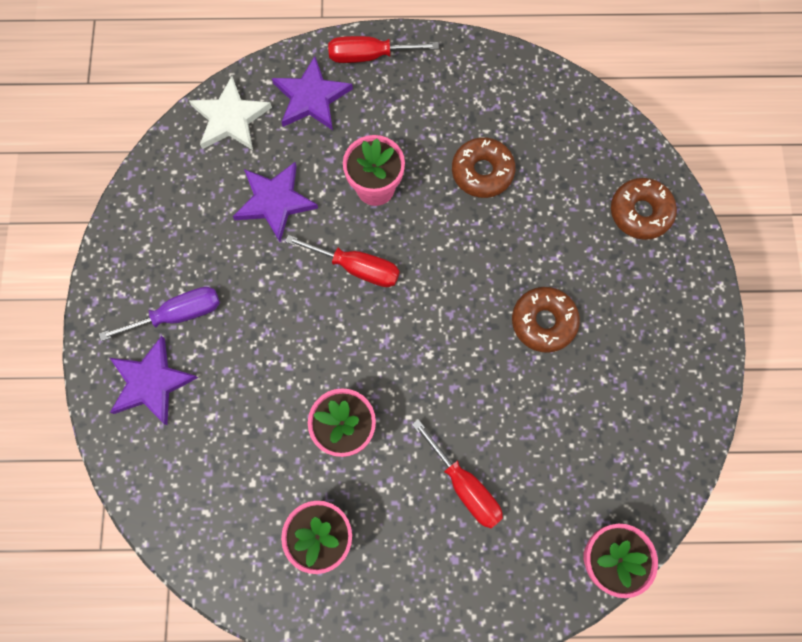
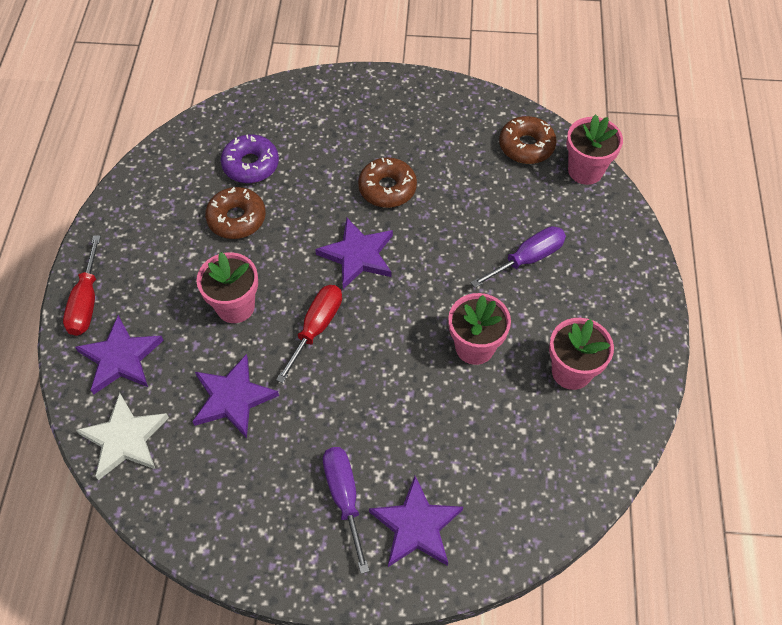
camera: 85 degrees left, 15 degrees down
(449, 299) = (357, 255): none -> purple star
(464, 486) = (528, 259): red screwdriver -> purple screwdriver
(555, 174) = (251, 165): none -> purple donut
(640, 212) = (298, 111): brown donut -> brown donut (526, 146)

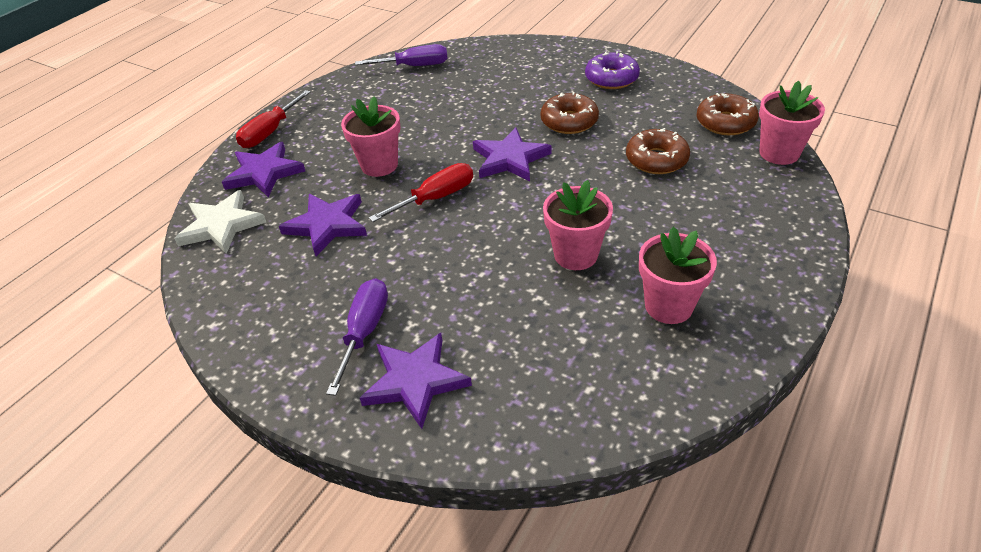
camera: 30 degrees right, 15 degrees down
(236, 218) = (425, 111): brown donut -> brown donut (656, 160)
(251, 165) = (462, 82): purple donut -> purple donut (611, 78)
(528, 259) = (675, 203): purple screwdriver -> purple screwdriver (414, 66)

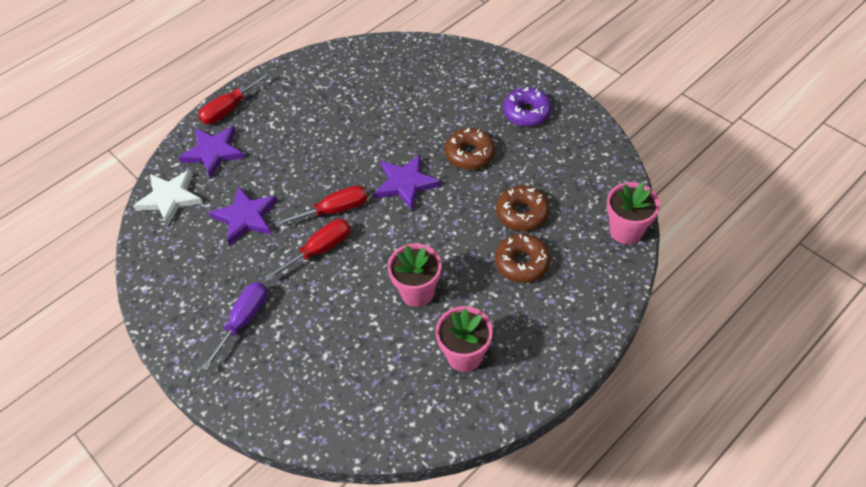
camera: 15 degrees right, 10 degrees up
(379, 165) = (302, 165): pink flower pot -> none
(414, 66) = (366, 59): purple screwdriver -> none
(415, 381) = (264, 370): purple star -> none
(435, 238) = (320, 250): none -> red screwdriver
(725, 122) = (599, 186): brown donut -> brown donut (521, 263)

